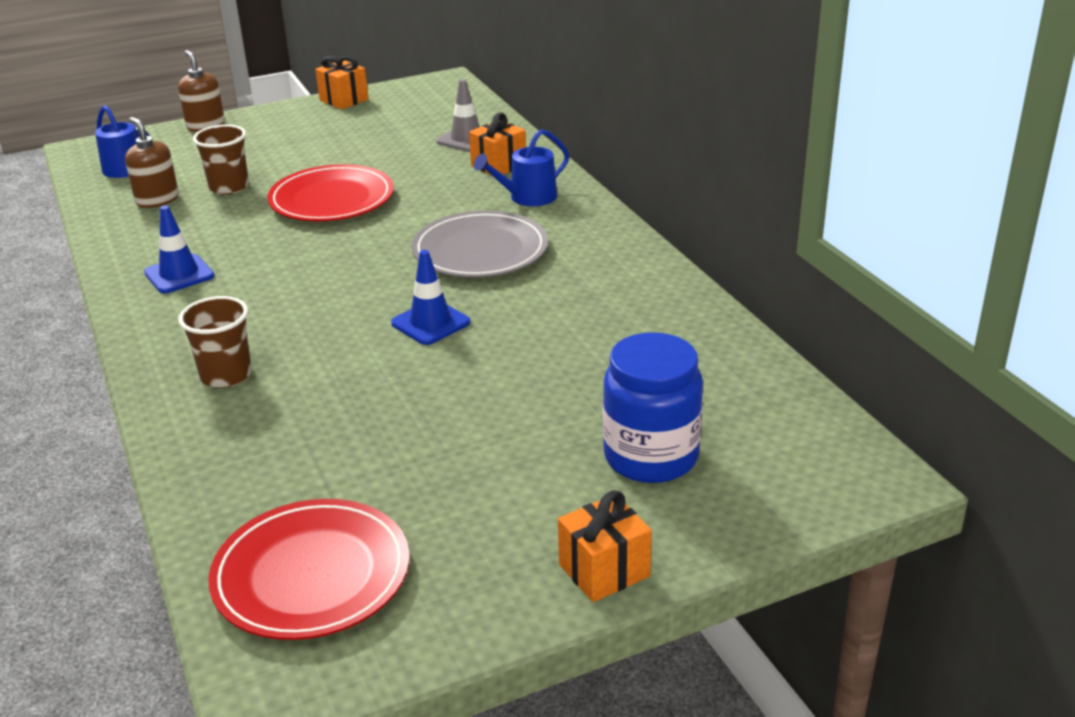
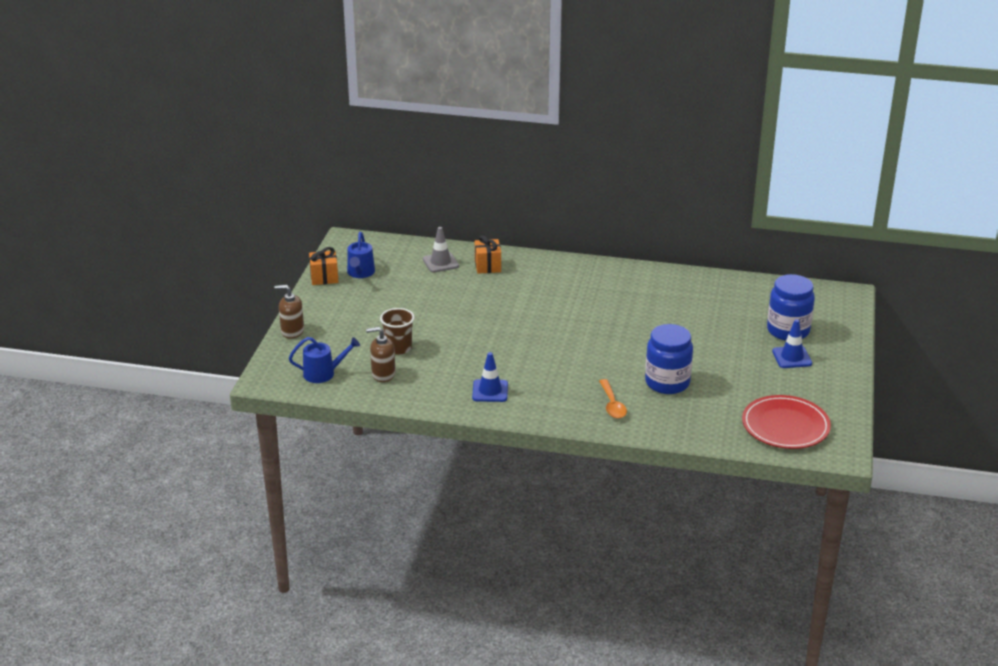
camera: 55 degrees left, 0 degrees up
(226, 375) = (612, 405): brown cup -> orange spoon
(332, 199) = (460, 324): red plate -> none
(339, 399) = (667, 383): none -> blue jar
(430, 323) = (629, 340): blue traffic cone -> blue traffic cone (792, 357)
(480, 251) = (576, 304): grey plate -> none
(528, 197) = (536, 272): blue watering can -> blue watering can (360, 273)
(604, 570) = (843, 366): orange gift -> none

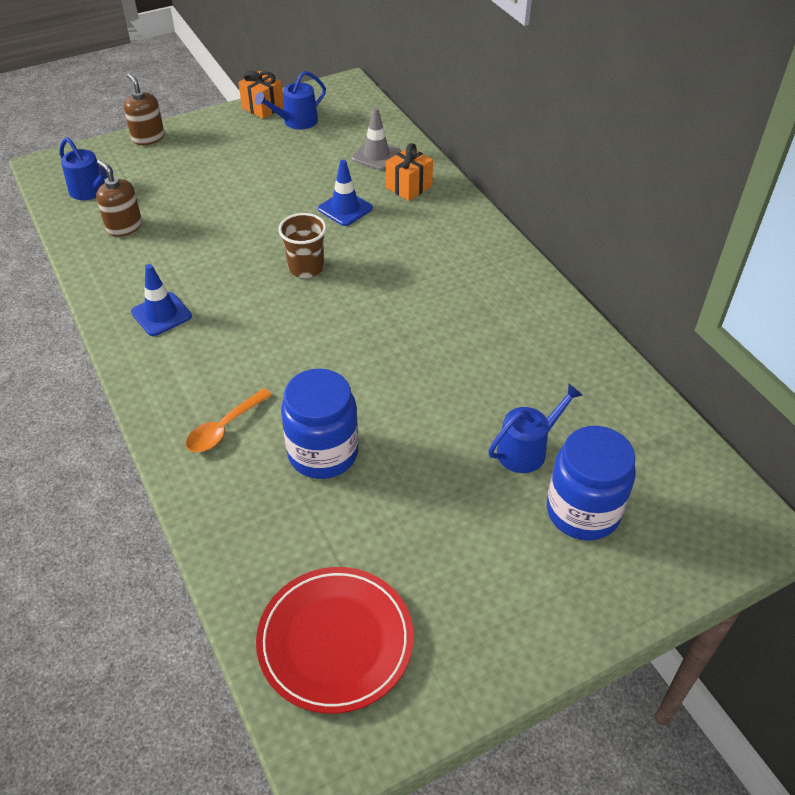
camera: 50 degrees right, 15 degrees up
(398, 348) = (183, 211): brown cup -> brown cup (306, 268)
(735, 327) = (526, 450): none -> blue watering can
(792, 357) = (520, 552): blue traffic cone -> blue traffic cone (345, 209)

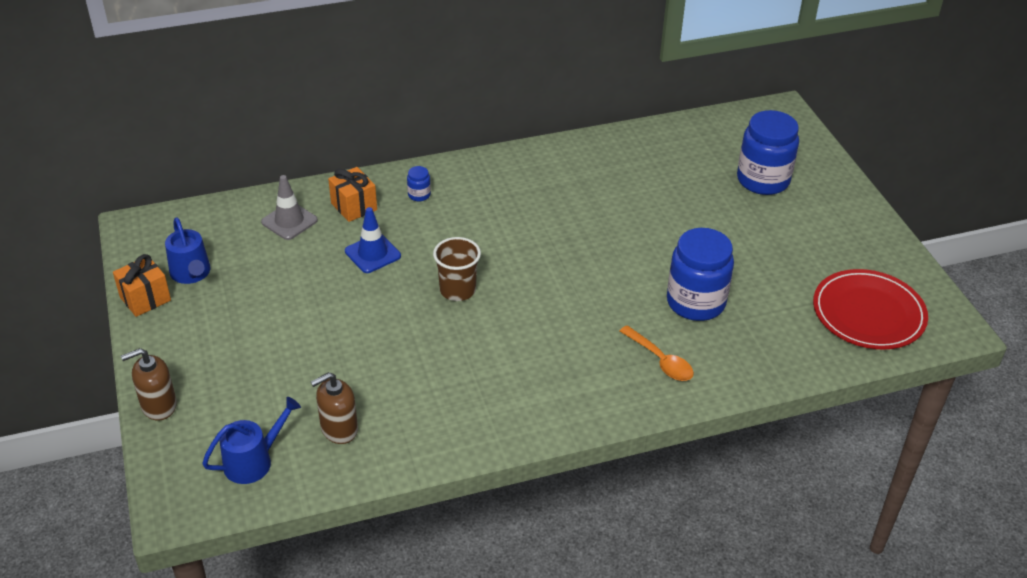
camera: 80 degrees left, 5 degrees down
(161, 314) = (499, 399): blue traffic cone -> none
(440, 223) = (419, 195): none -> blue jar
(526, 450) = (704, 195): blue watering can -> none

